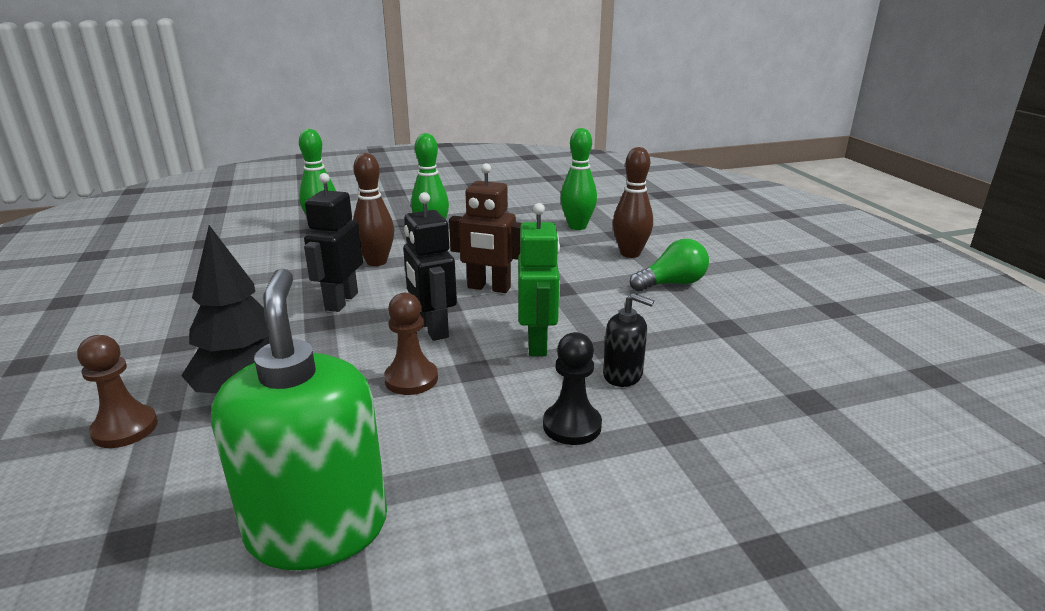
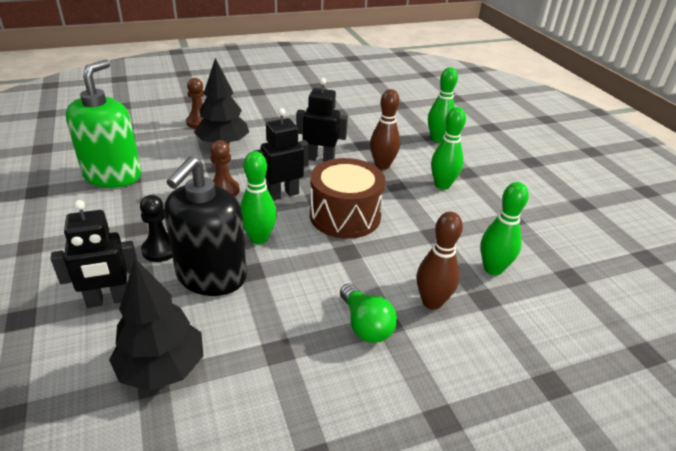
camera: 85 degrees right, 10 degrees up
(318, 529) = (113, 176): green soap dispenser -> green soap dispenser turned 60 degrees counterclockwise
(489, 288) = (345, 215): brown robot -> brown drum
(538, 344) = (259, 238): green robot -> green bowling pin
(623, 375) = (211, 276): black soap dispenser -> black soap dispenser, size x2.11
(696, 460) = (108, 300): none -> black robot
(789, 396) = (162, 368): none -> black tree

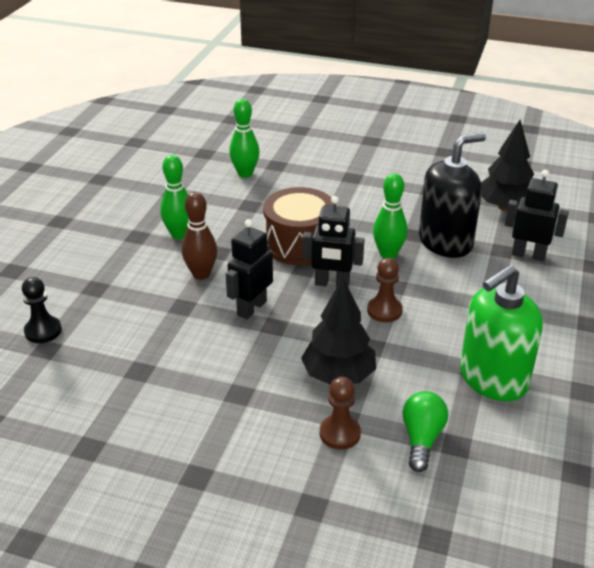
camera: 140 degrees left, 0 degrees up
(160, 250) = (475, 276): black pawn -> black pawn (43, 331)
(320, 158) = (251, 308): black robot -> black robot turned 75 degrees clockwise
(365, 325) = (366, 181): green light bulb -> green light bulb (422, 438)
(432, 302) = (311, 175): brown bowling pin -> none
(437, 139) = (95, 280): green bowling pin -> none

